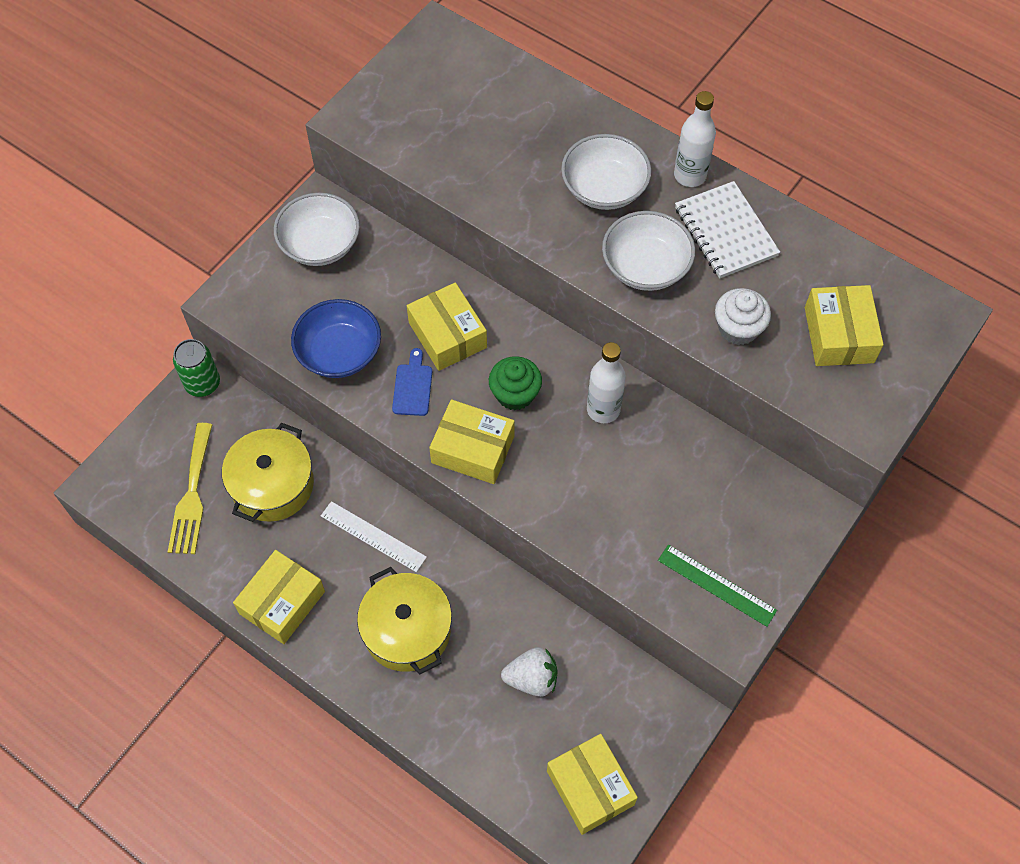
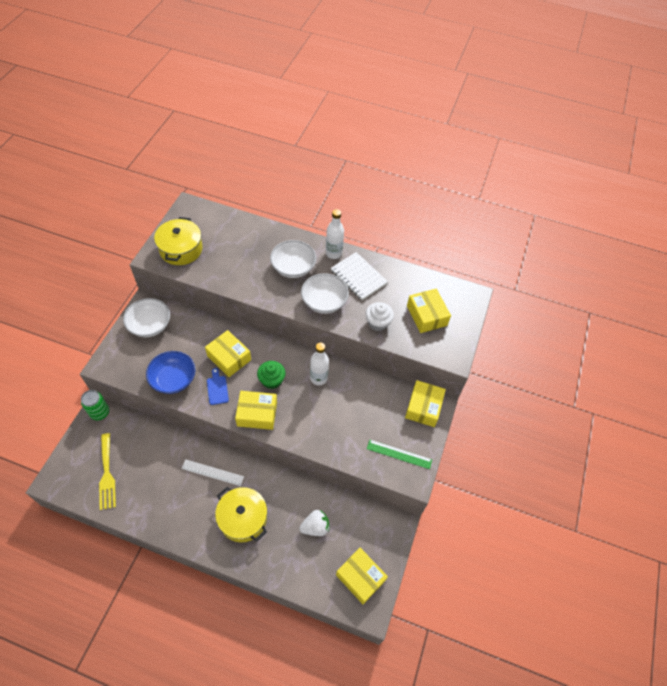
camera: 20 degrees left, 5 degrees down
(272, 484) = (151, 458): yellow pot -> yellow pot (181, 249)
(282, 602) = (171, 521): yellow box -> yellow box (423, 407)

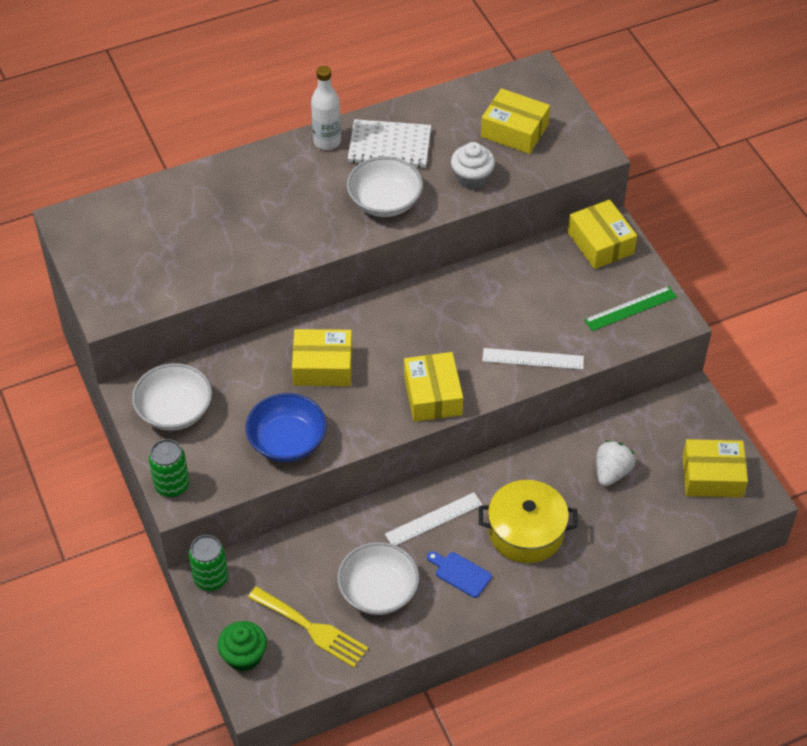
camera: 40 degrees left, 5 degrees down
(108, 357) = (172, 485): none -> green can
(181, 249) = (132, 276): yellow pot -> none
(217, 388) = (352, 408): blue cutting board -> blue cutting board (460, 573)
(257, 414) = (433, 395): yellow box -> yellow box turned 60 degrees counterclockwise
(271, 380) = (404, 349): green cupcake -> green cupcake (244, 656)
(293, 267) = (300, 192): white bowl -> white bowl (378, 591)
(318, 378) = (453, 304): white bottle -> none
(322, 437) = (533, 359): none -> white ruler

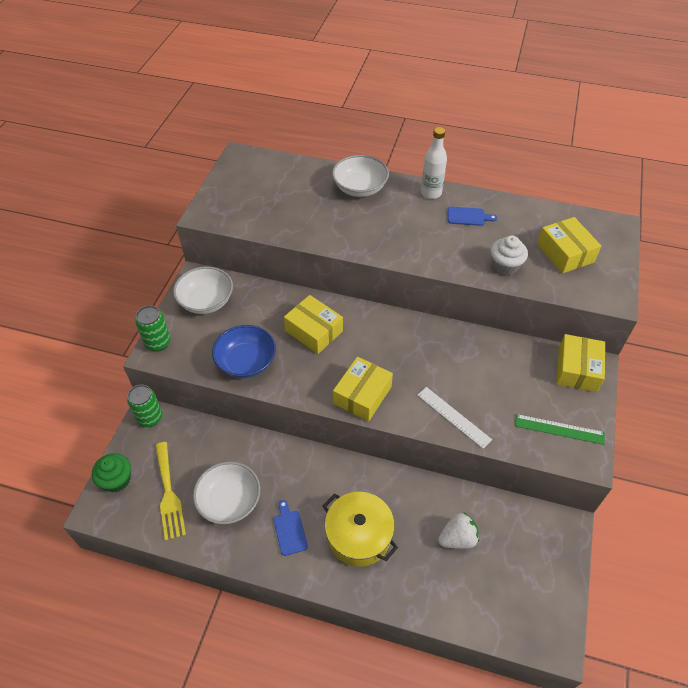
camera: 40 degrees right, 0 degrees up
(385, 201) = (431, 247): white bowl -> white bowl (360, 188)
(389, 146) = (468, 216): white notebook -> blue cutting board
(433, 519) = (308, 480): white ruler -> none
(712, 476) = (532, 600): yellow box -> none

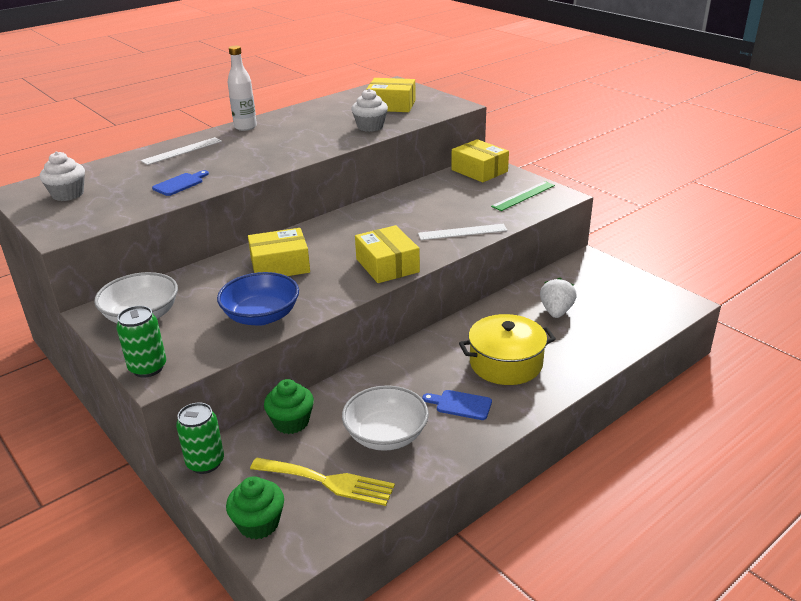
camera: 55 degrees left, 20 degrees down
(210, 438) = (291, 422): none -> green cupcake
(253, 181) = (68, 194): none -> white cupcake
(360, 188) = (182, 151): white bowl -> white ruler
(468, 216) = (297, 123): blue cutting board -> blue cutting board (180, 184)

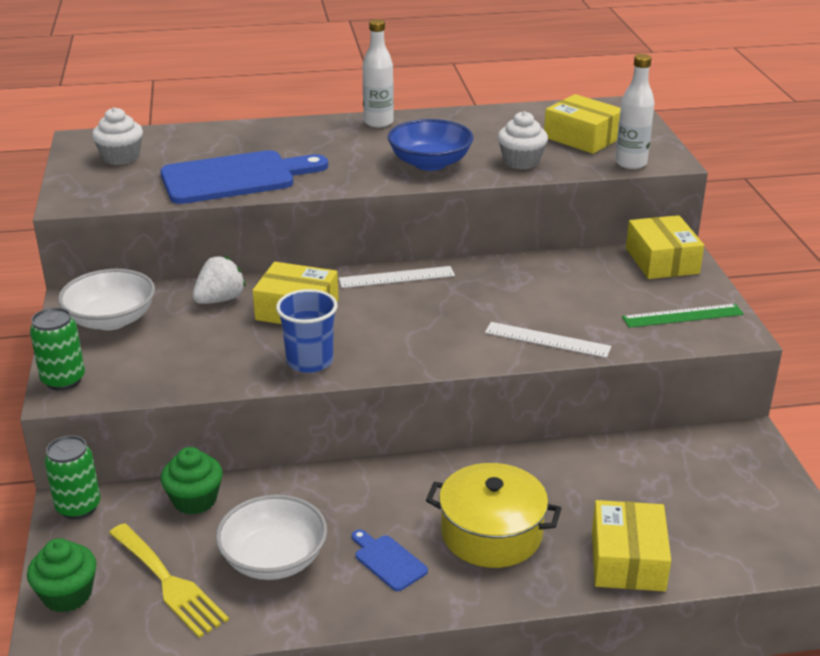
camera: 30 degrees right, 0 degrees up
(180, 184) = (235, 177): blue cutting board -> blue cutting board, size x2.26
(182, 151) = (280, 136): white ruler -> white ruler (396, 277)
(261, 316) = (219, 364): blue bowl -> blue bowl (430, 163)
(325, 293) = (310, 361): none -> blue cup
(387, 265) = (412, 352): yellow box -> yellow box (628, 560)
(438, 112) = (630, 163): none -> white bottle
(556, 312) = (625, 493): white strawberry -> white strawberry (220, 300)

